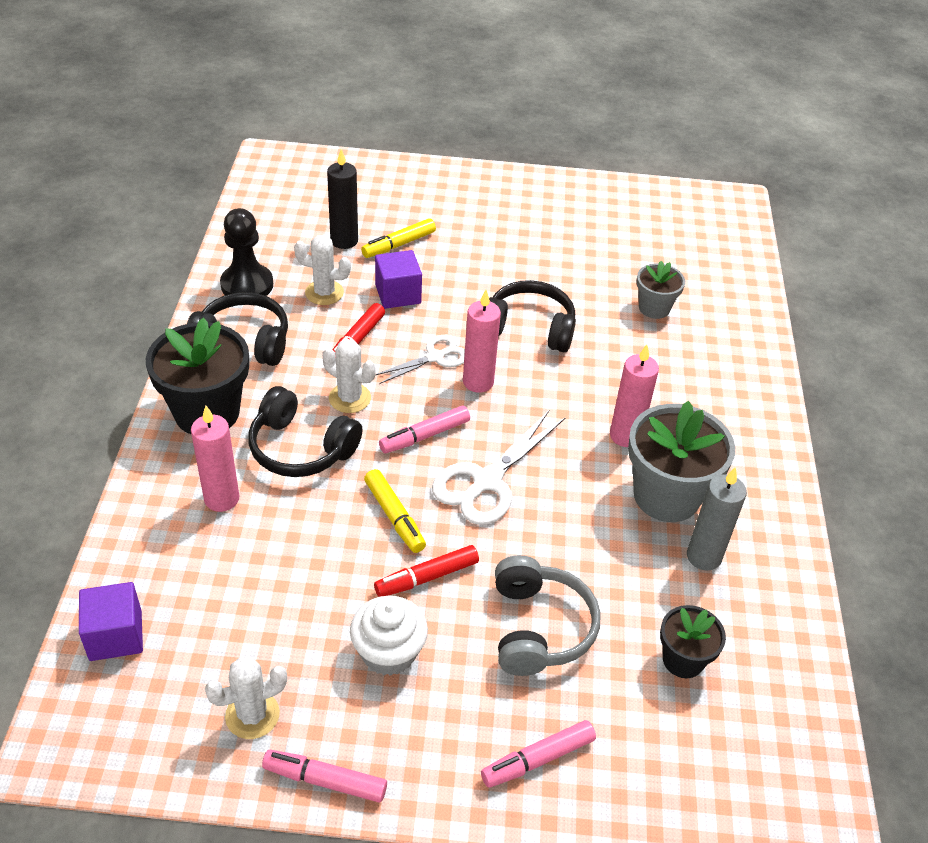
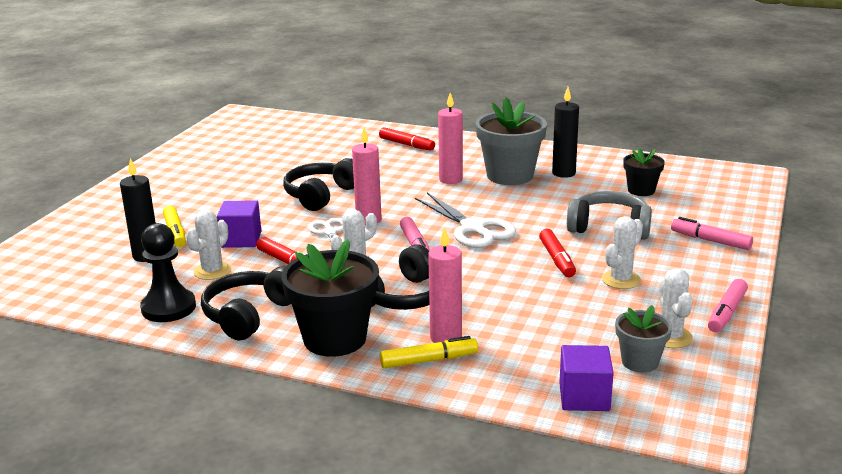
camera: 70 degrees left, 20 degrees down
(388, 652) = (621, 280): white cupcake -> white cactus
(394, 516) = (494, 265): yellow marker -> yellow marker (429, 360)
(538, 759) = (710, 240): pink marker -> pink marker turned 135 degrees clockwise
(654, 308) = (330, 153): grey flower pot -> grey flower pot (640, 362)
(704, 556) = (563, 173): grey candle -> black candle
(719, 372) = (406, 145): none -> red marker

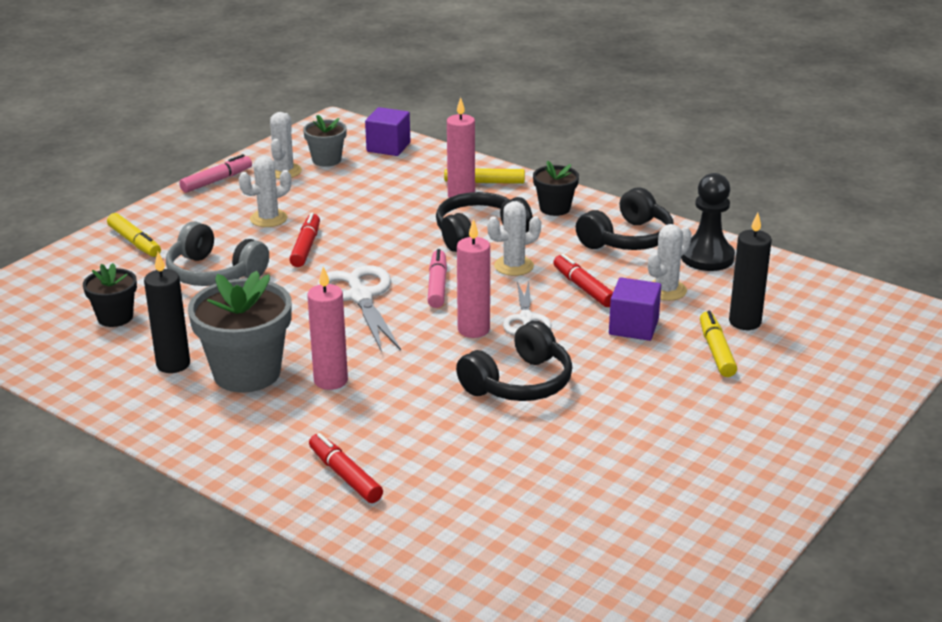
camera: 165 degrees left, 5 degrees up
(335, 339) = (555, 208): black flower pot -> black flower pot, size x0.55
(710, 240) = (134, 242): pink marker -> yellow marker

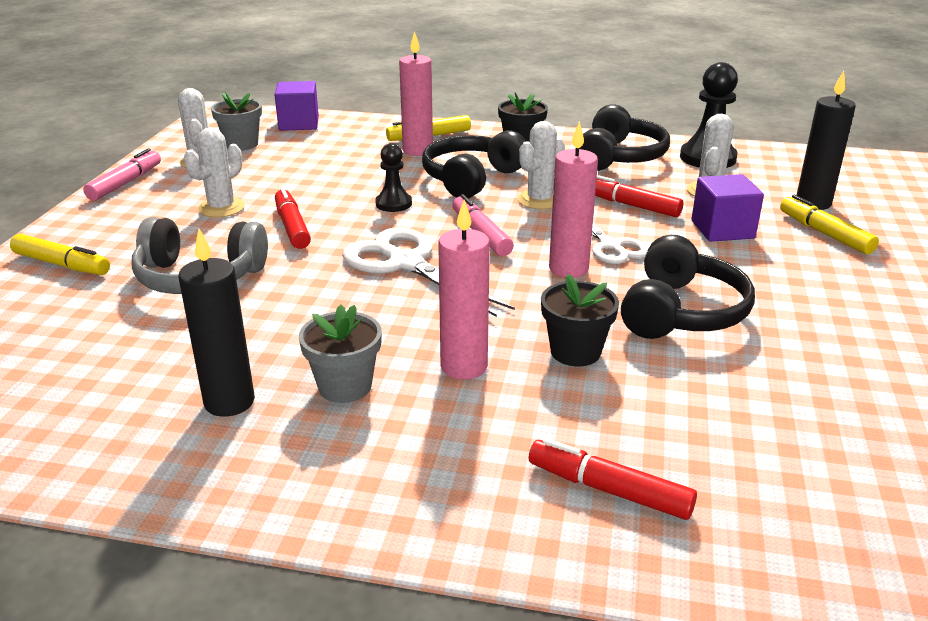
camera: 25 degrees left, 0 degrees up
(115, 317) = (95, 360): black flower pot -> black flower pot (575, 352)
(247, 373) = (345, 386): grey flower pot -> grey flower pot, size x0.55
(396, 243) = (393, 204): none -> black pawn

